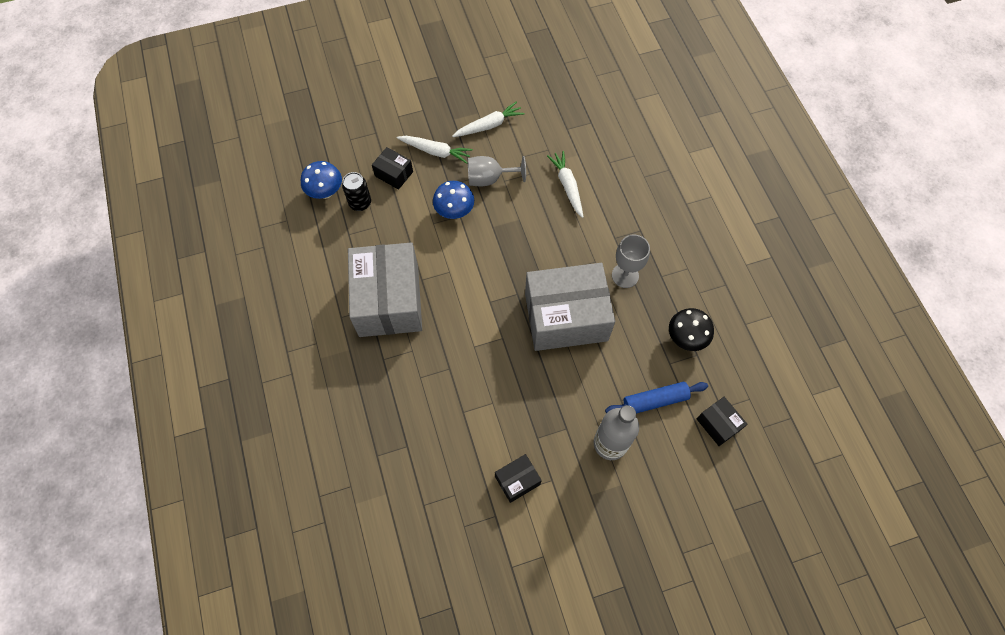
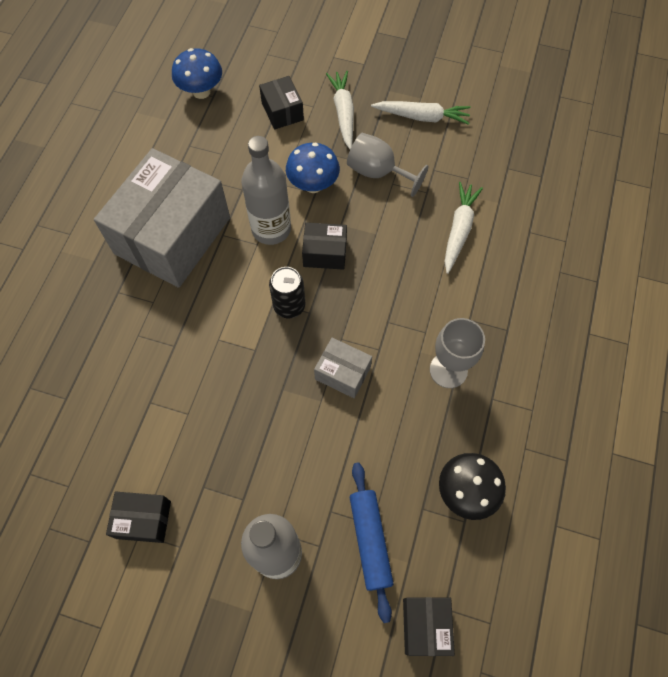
camera: 35 degrees right, 0 degrees up
(360, 203) = (225, 121): black can -> black can (289, 306)
(436, 152) = (343, 113): white carrot -> white carrot turned 150 degrees counterclockwise
(450, 256) = (271, 229): none -> grey bottle
(497, 251) = (325, 253): none -> black box
(566, 317) = (343, 373): grey box -> grey box, size x0.44
(655, 401) = (370, 541): blue rolling pin -> blue rolling pin turned 60 degrees clockwise

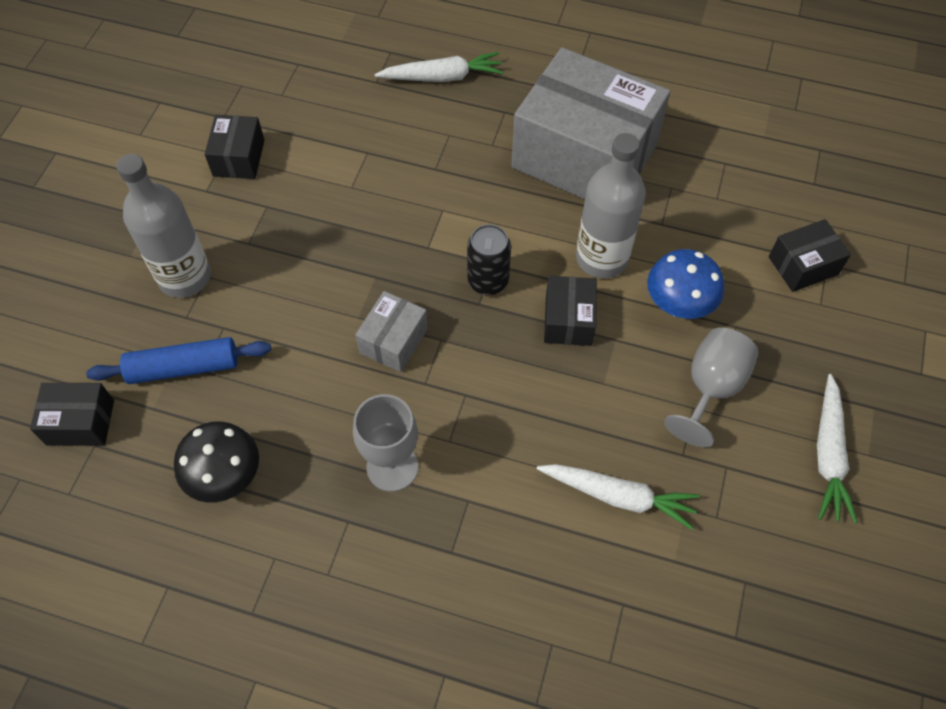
camera: 90 degrees right, 5 degrees down
(201, 92) = (819, 170): blue mushroom -> none
(343, 113) = (815, 343): white carrot -> white carrot (442, 77)

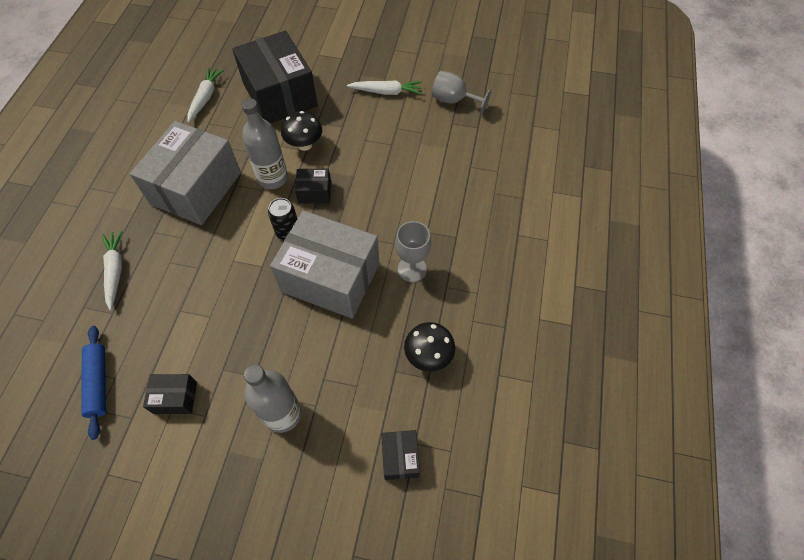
camera: 95 degrees left, 0 degrees up
(183, 367) = (355, 398): blue rolling pin -> blue rolling pin (98, 383)
(393, 340) = (330, 277): grey box -> grey box, size x2.29
(618, 496) = (417, 169): white carrot -> white carrot (205, 98)
(678, 305) = (304, 145): blue mushroom -> black mushroom
(710, 388) = (354, 133): grey goblet -> grey goblet (454, 100)
(803, 265) = (280, 95): black box -> black box, size x2.29

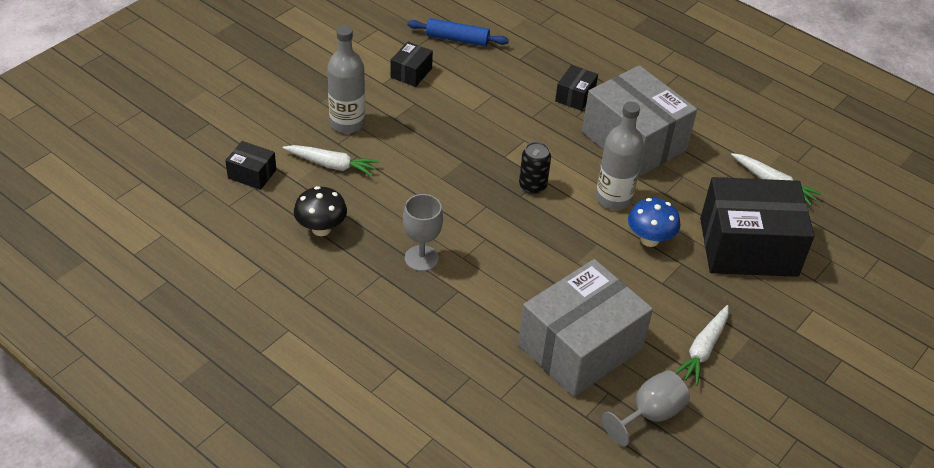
camera: 115 degrees right, 15 degrees down
(115, 271) = (564, 69): white carrot -> white carrot (332, 165)
(304, 145) = (649, 239): black mushroom -> blue mushroom
(315, 192) = (572, 223): black box -> black box (575, 96)
(330, 277) = (456, 197): grey box -> grey box (580, 347)

